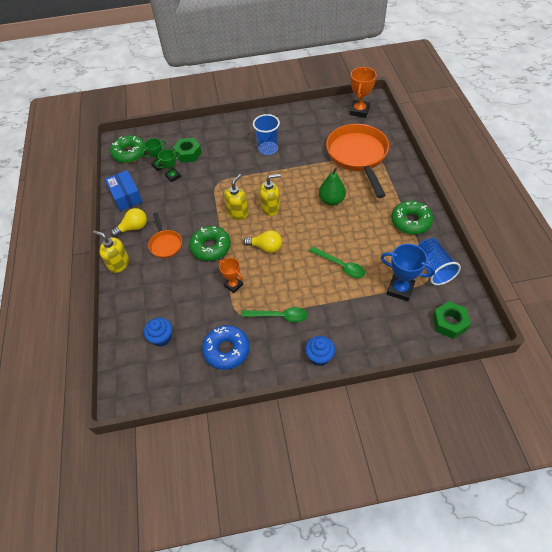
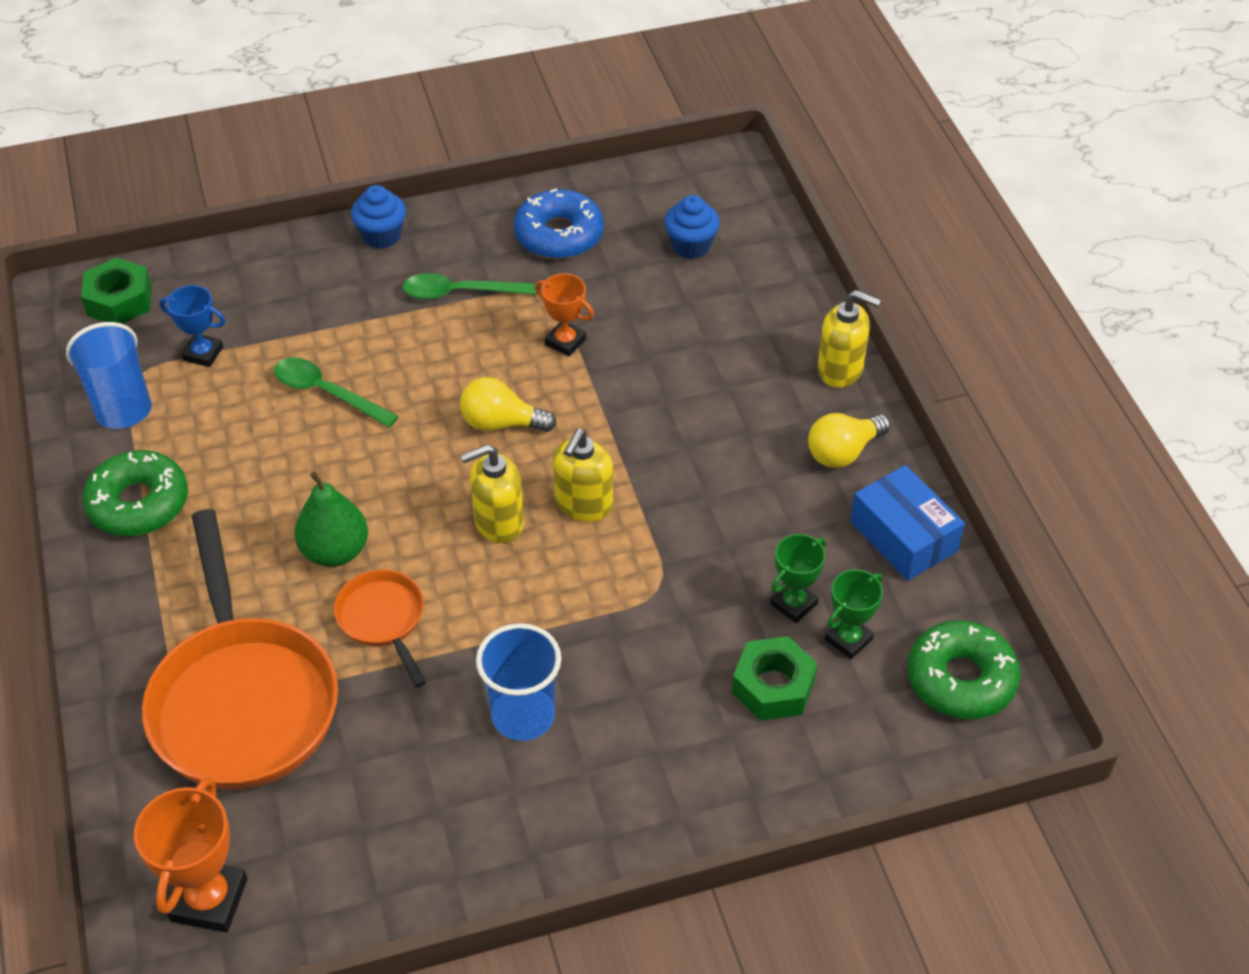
camera: 170 degrees right, 5 degrees down
(165, 244) = (747, 418): orange pan -> orange pan (383, 620)
(211, 247) = (634, 417): green donut -> none
(400, 289) = (203, 353): blue trophy -> blue trophy, size x0.64

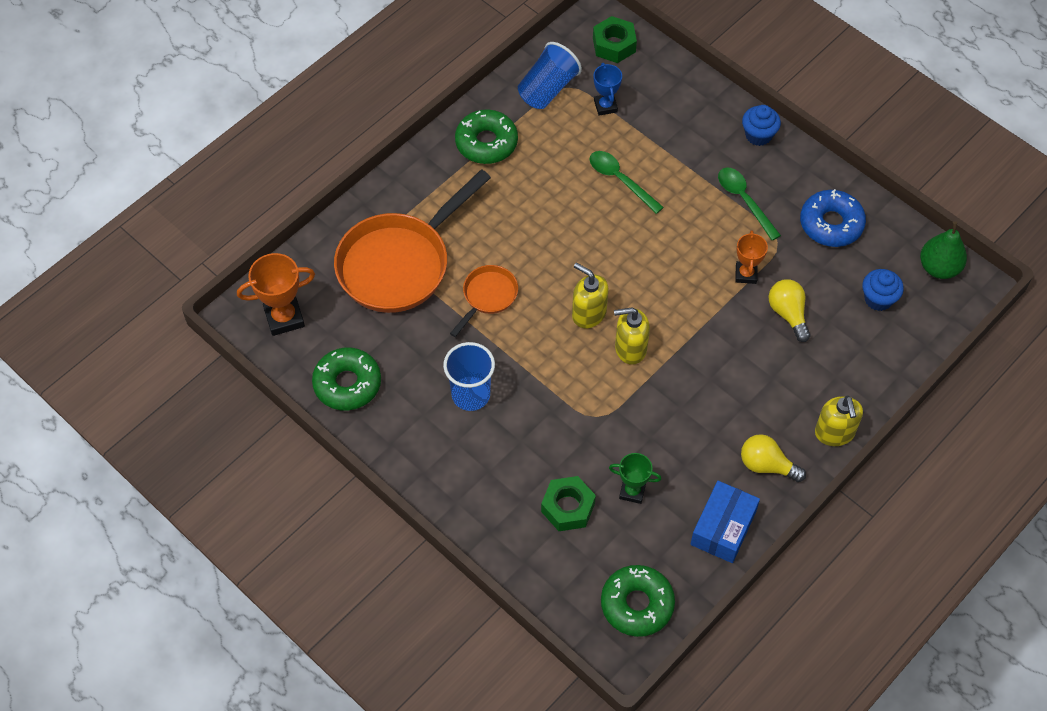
camera: 60 degrees right, 10 degrees up
(327, 393) = (620, 180): green spoon -> green spoon turned 45 degrees counterclockwise
(335, 551) = (516, 248): green pear -> green pear (939, 268)
(390, 866) = (347, 384): none -> green donut
(501, 423) = (659, 276): yellow light bulb -> yellow light bulb (788, 314)
(848, 639) = (626, 532): green trophy -> none

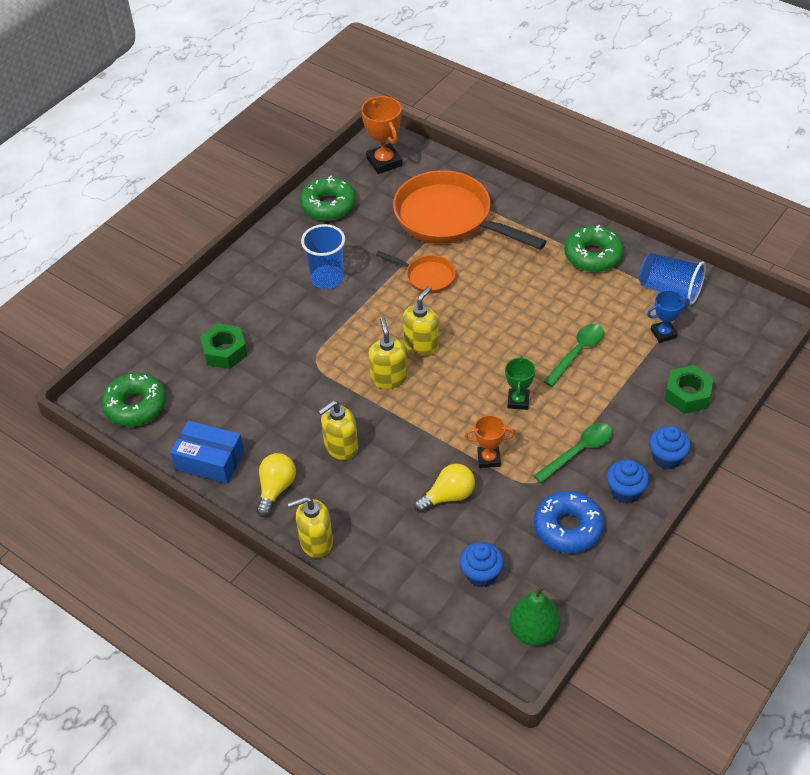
camera: 85 degrees right, 10 degrees down
(614, 45) = (744, 332): green nut -> green nut (687, 395)
(632, 491) = (242, 393): green trophy -> green trophy (518, 401)
(718, 401) = (341, 447): none -> yellow soap dispenser
(794, 173) = (625, 491): none -> blue cupcake

